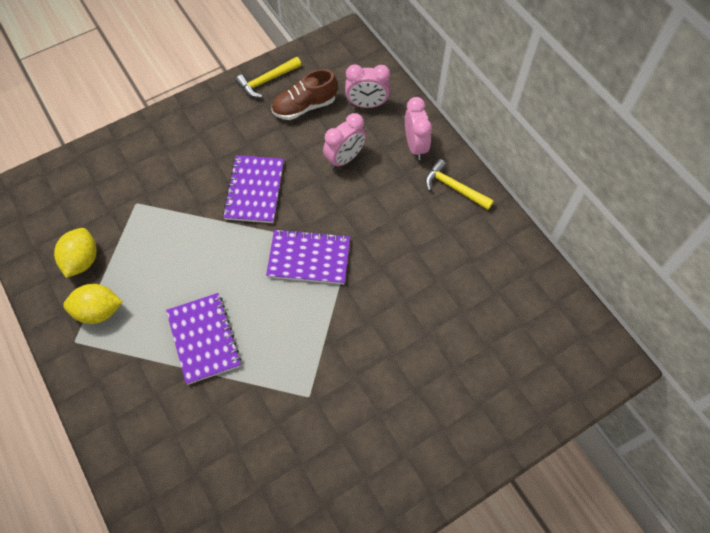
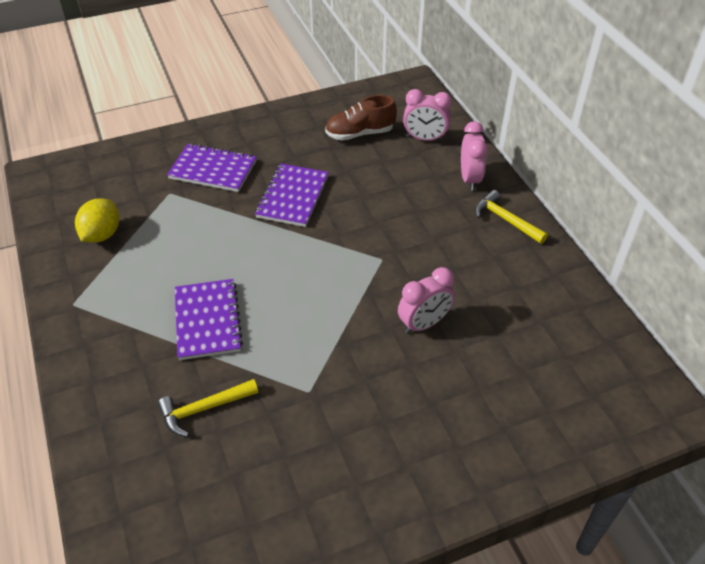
camera: 10 degrees right, 15 degrees down
(99, 311) = (105, 281): yellow lemon -> none
(267, 81) = (326, 109): yellow hammer -> yellow hammer (203, 409)
(309, 258) = (336, 263): purple notebook -> purple notebook (213, 170)
(345, 158) = (393, 181): pink clock -> pink clock (424, 324)

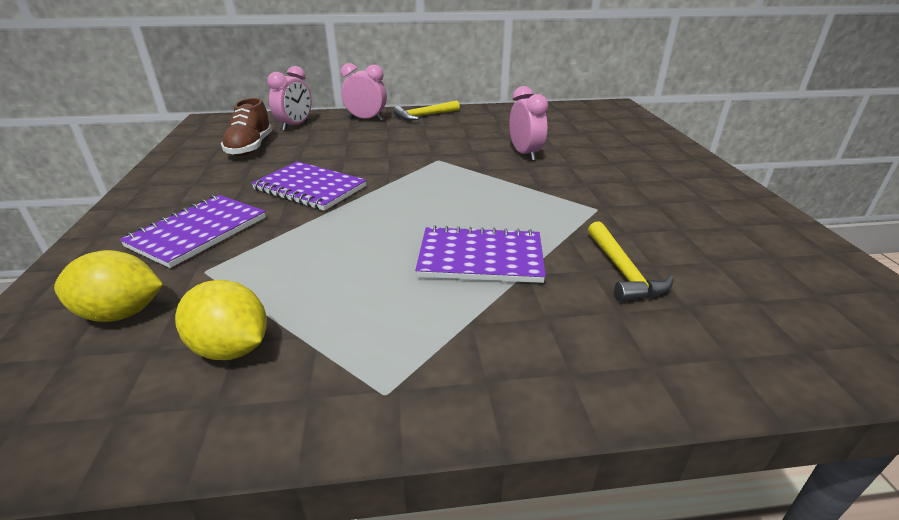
camera: 75 degrees left, 15 degrees down
(126, 182) = (121, 313): none -> yellow lemon

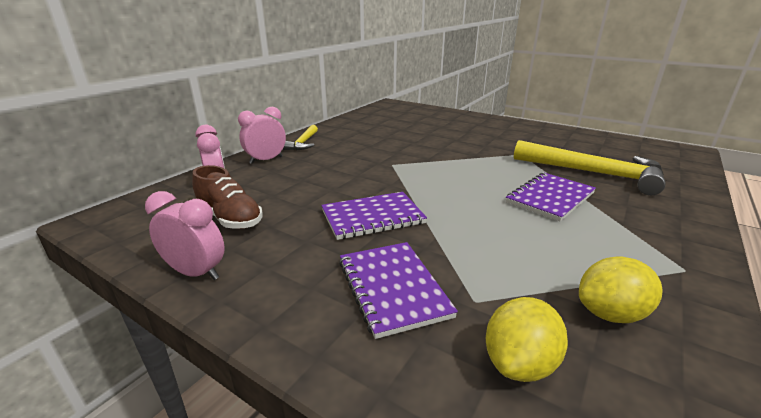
camera: 50 degrees left, 5 degrees down
(525, 154) = (424, 143): pink clock -> pink clock (196, 273)
(622, 271) = (594, 173): yellow hammer -> yellow hammer, size x1.91

